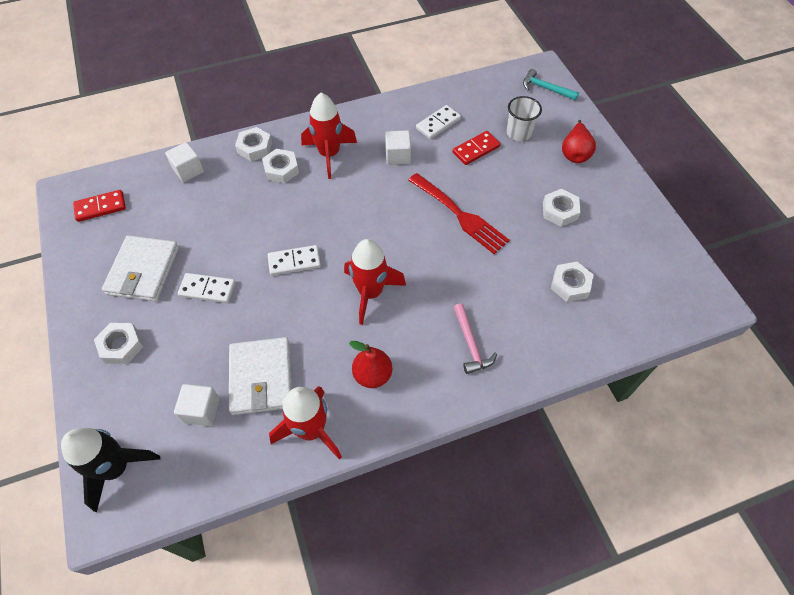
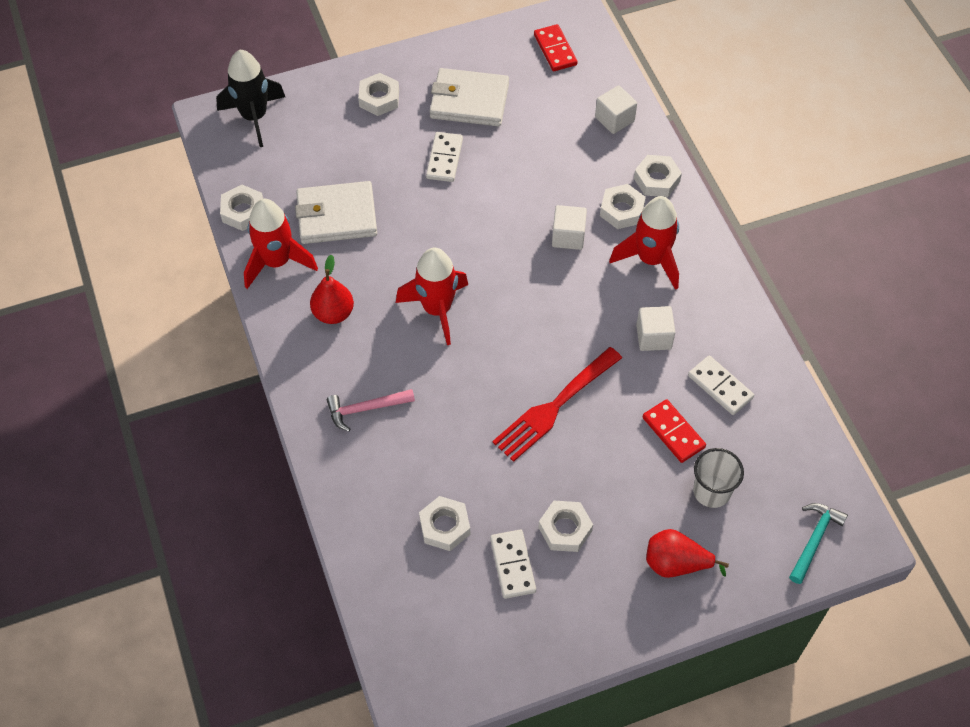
camera: 90 degrees right, 0 degrees up
(201, 410) = (305, 171): white cube -> white cube (568, 236)
(244, 469) = (243, 211): none -> white nut
(294, 262) = (480, 234): white domino -> white domino (512, 565)

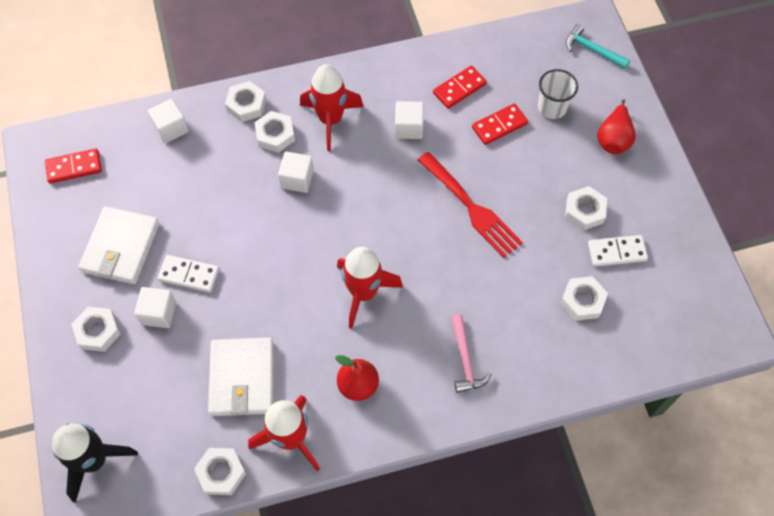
camera: 85 degrees left, 5 degrees up
(401, 141) = (159, 313): none -> white cube
(720, 387) = (459, 89): white domino -> red domino

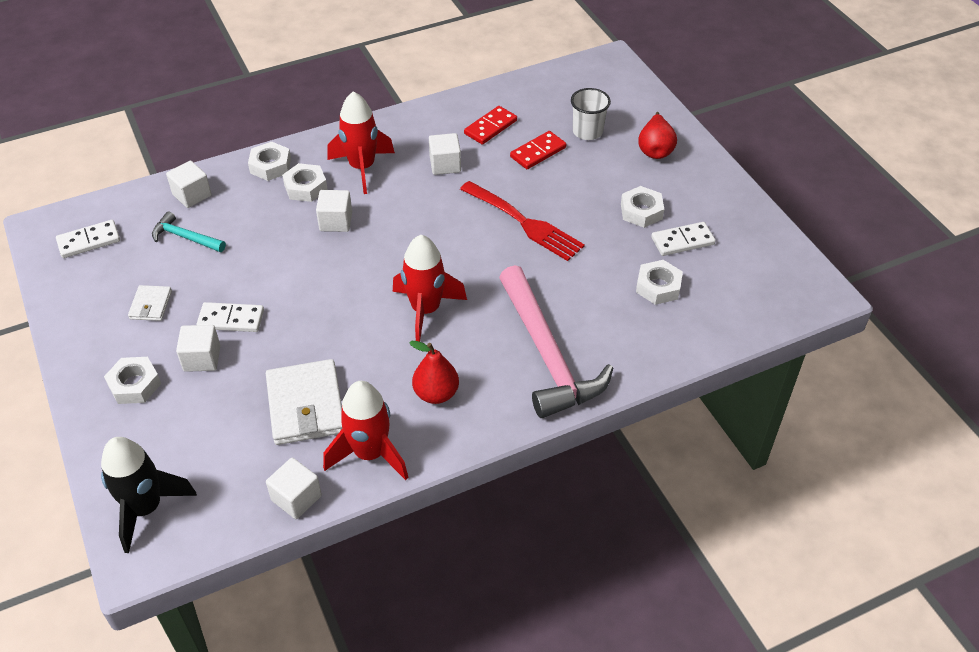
camera: 10 degrees left, 15 degrees down
(74, 167) = (89, 241): red domino -> white domino
(121, 247) = (151, 305): white wallet -> white wallet, size x0.51
(221, 473) = (296, 498): white nut -> white cube
(465, 360) = (547, 354): pink hammer -> pink hammer, size x2.11
(592, 50) = (616, 82): turquoise hammer -> turquoise hammer (185, 237)

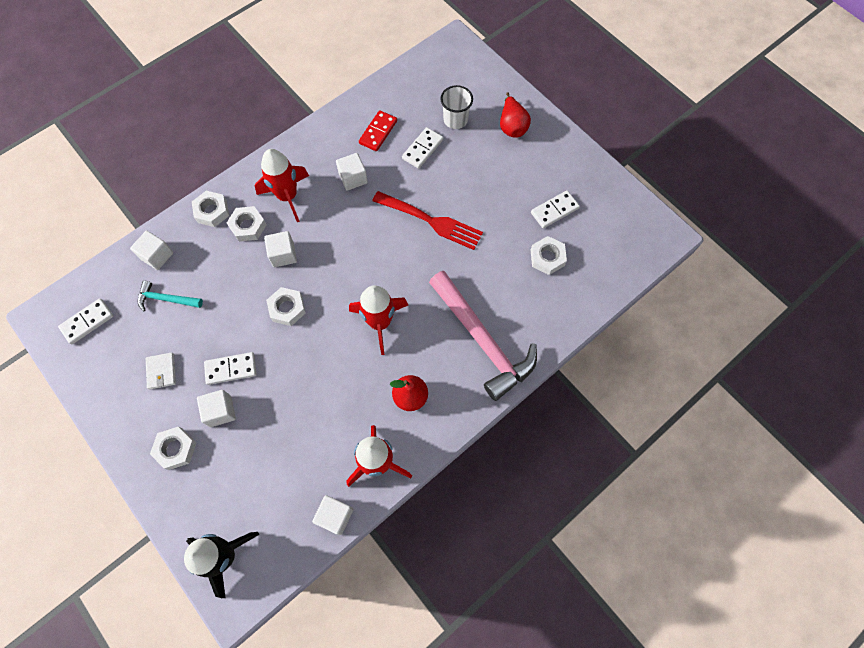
camera: 15 degrees left, 20 degrees up
(306, 405) = (315, 433): white wallet -> none
(538, 152) = (422, 149): red domino -> white domino
(641, 211) = (516, 189): white nut -> white nut (287, 308)

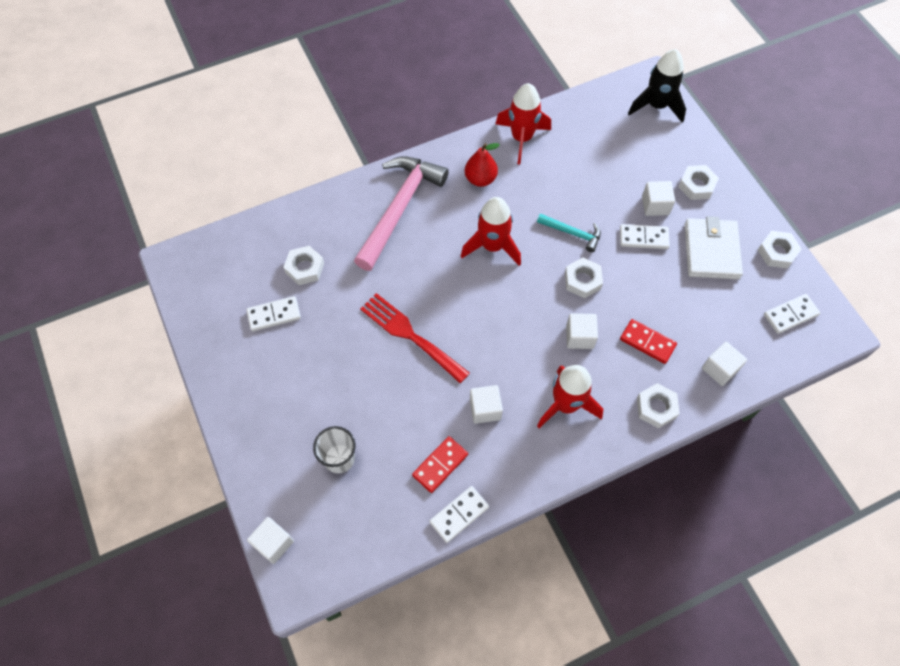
camera: 165 degrees left, 5 degrees down
(161, 371) = (711, 251): white wallet -> white wallet, size x1.94
(166, 299) = (708, 319): turquoise hammer -> turquoise hammer (572, 233)
(222, 264) = (647, 342): none -> red domino
(248, 226) = (615, 379): white nut -> white nut (777, 252)
(335, 516) = (564, 112): white cube -> white cube (273, 543)
(422, 149) = (393, 427): white domino -> white domino (459, 515)
(482, 340) = (399, 209): pink hammer -> pink hammer turned 45 degrees clockwise
(512, 126) = (274, 431): red pear -> none

